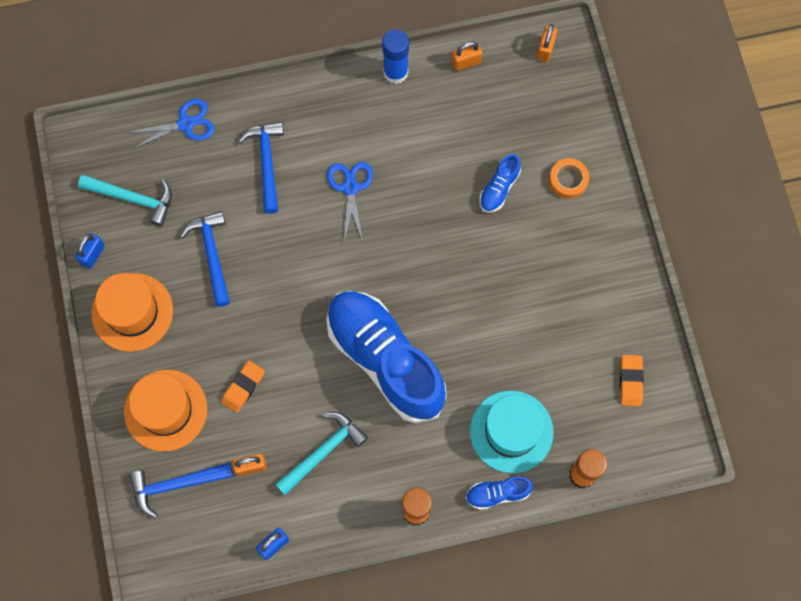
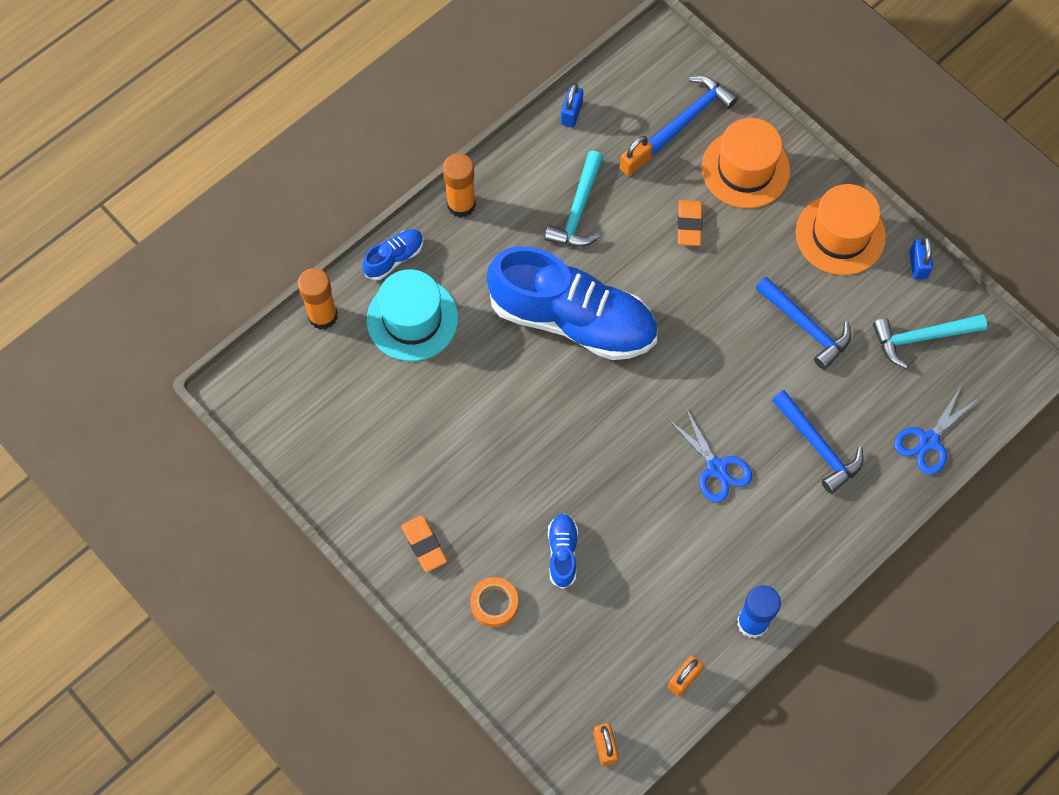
camera: 150 degrees right, 5 degrees down
(630, 381) = (319, 427): orange eraser -> orange eraser (424, 545)

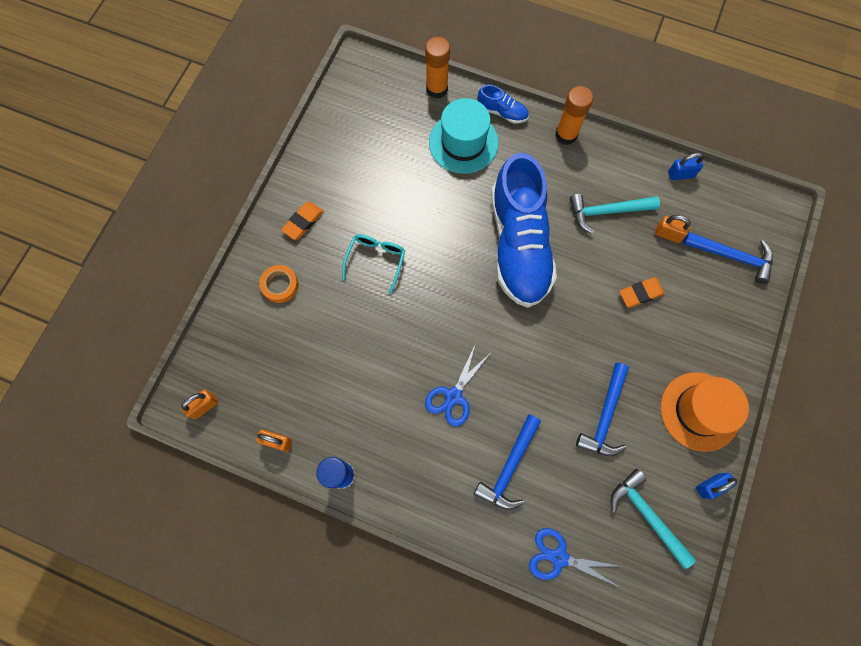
camera: 65 degrees right, 5 degrees up
(515, 482) = (376, 260): none -> turquoise glasses
(562, 553) = (337, 314): blue shoe -> none
(745, 169) = (712, 315): orange hat -> none

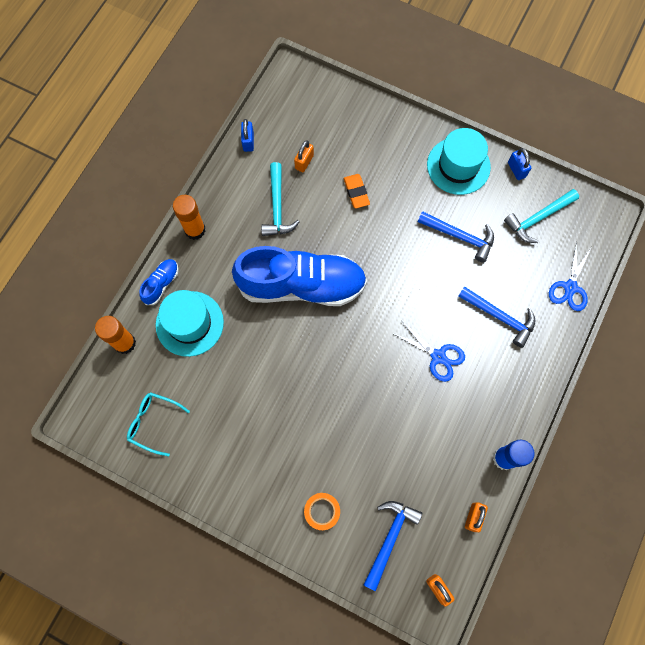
camera: 85 degrees left, 0 degrees up
(303, 222) = (256, 486): orange eraser -> none
(376, 260) = (304, 416): turquoise glasses -> turquoise glasses (153, 422)
(699, 411) = (458, 166): orange hat -> turquoise hat
(732, 256) = (329, 117): blue hammer -> blue hammer (389, 539)

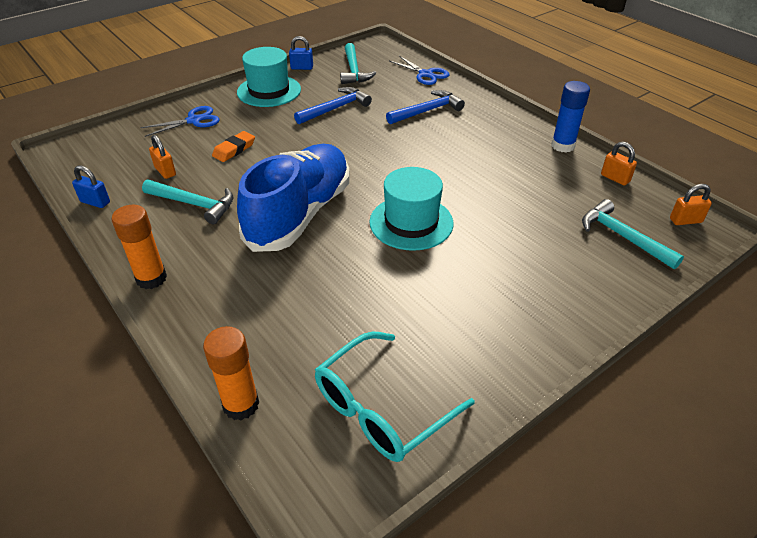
camera: 65 degrees left, 30 degrees down
(153, 422) = (381, 408): turquoise glasses -> turquoise glasses, size x1.56
(161, 284) = (191, 334): blue shoe -> none
(189, 323) = (268, 323): turquoise hat -> turquoise hat (411, 222)
(322, 511) = (575, 278): orange tape -> none
(356, 192) = (234, 149): orange eraser -> orange eraser turned 60 degrees counterclockwise
(389, 539) = (623, 237): blue hammer -> turquoise hammer
(438, 356) = (442, 152): blue scissors -> blue scissors (194, 120)

